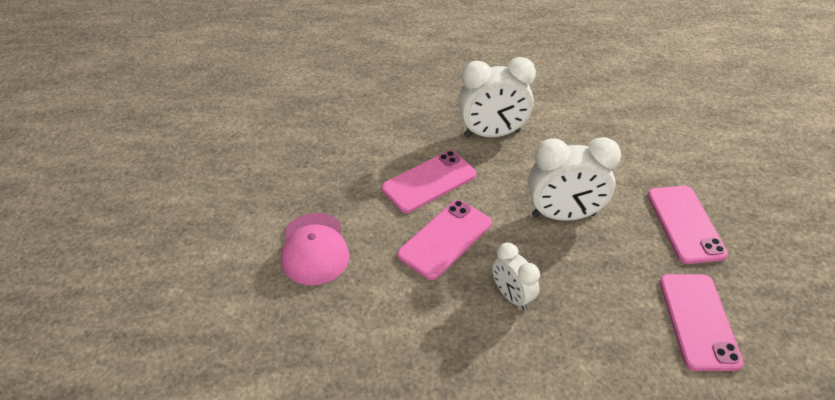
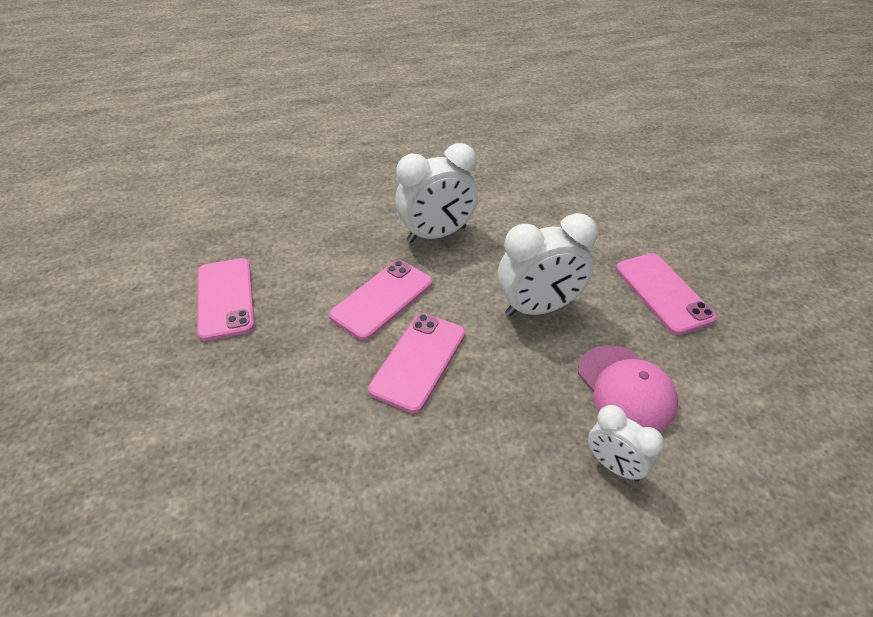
camera: 15 degrees left, 0 degrees up
(314, 249) = (266, 405): pink cap -> pink cap (626, 389)
(512, 296) = (512, 412): white clock -> white clock (614, 466)
(698, 321) = (713, 394): pink phone -> pink phone (225, 298)

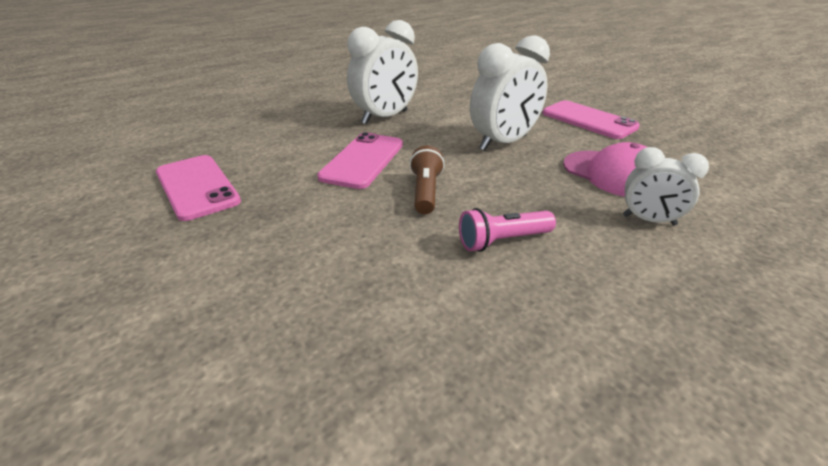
camera: 20 degrees left, 10 degrees down
(418, 361) = (425, 192): pink phone -> brown flashlight
(452, 447) = (502, 241): none -> pink flashlight

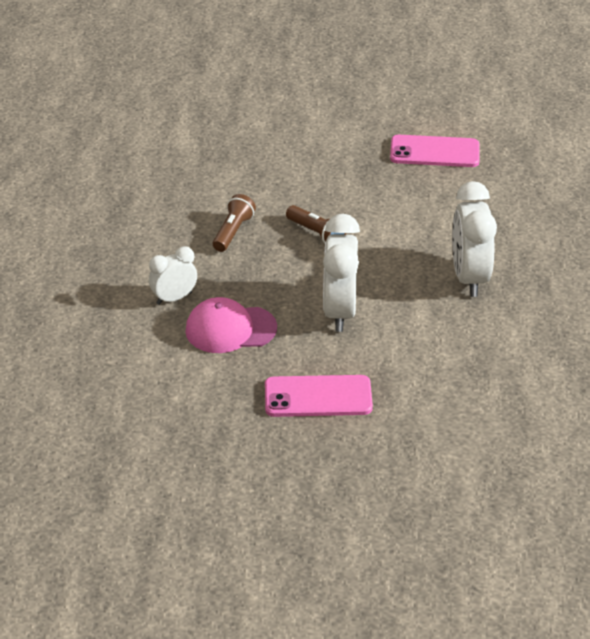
camera: 130 degrees right, 5 degrees up
(363, 160) = (394, 228): pink phone -> none
(502, 241) = (233, 232): pink flashlight -> brown flashlight

